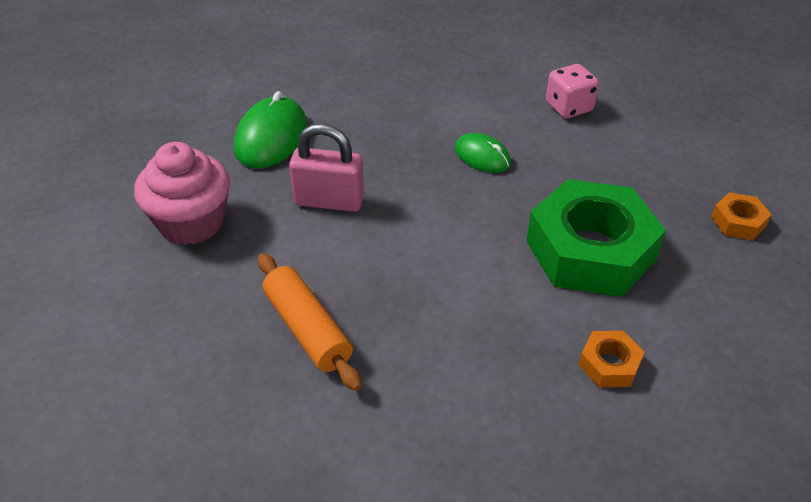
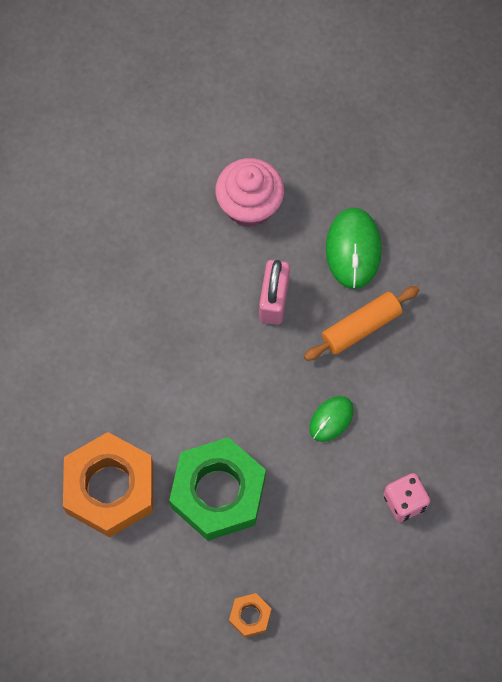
camera: 90 degrees right, 25 degrees up
(271, 137) = (353, 249): green mouse -> green mouse turned 75 degrees clockwise
(307, 329) = (145, 294): orange rolling pin -> orange rolling pin (361, 327)
(609, 364) = (110, 488): orange nut -> orange nut, size x2.35

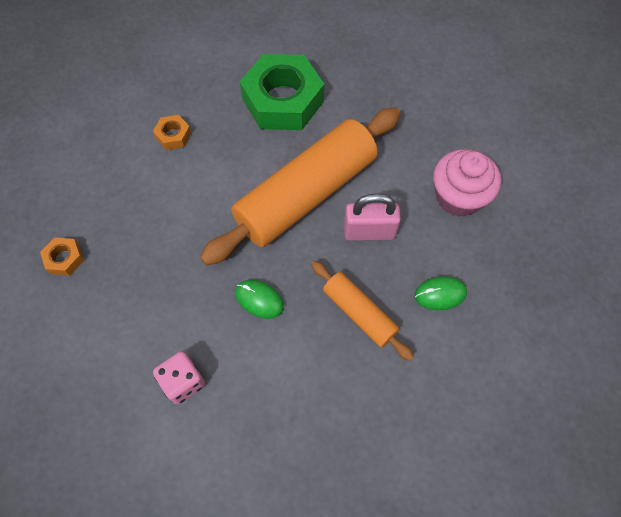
camera: 80 degrees right, 5 degrees down
(110, 488) = (173, 135): orange nut -> orange nut, size x0.43
(218, 355) = (306, 195): none -> orange rolling pin
(218, 492) = (177, 215): green nut -> green nut (283, 100)
(353, 249) = (440, 294): green mouse -> green mouse, size x0.61

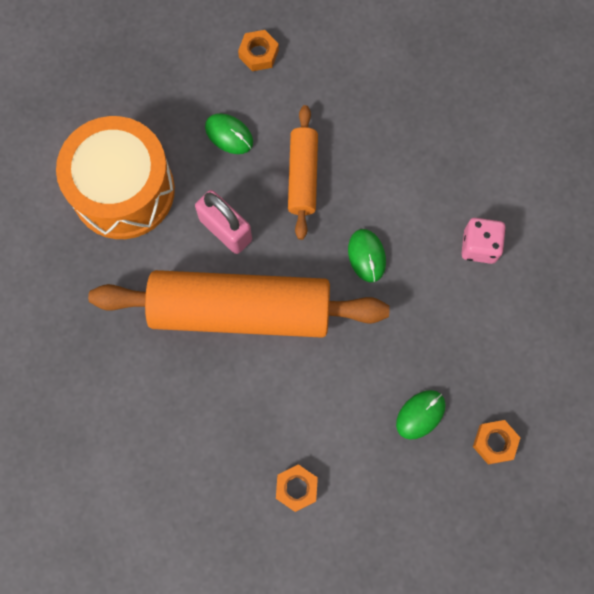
camera: 135 degrees left, 10 degrees up
(130, 234) = (420, 414): none -> green mouse
(283, 100) = (160, 429): green nut -> none
(458, 197) = (123, 190): pink cupcake -> orange drum
(493, 375) = (258, 53): none -> orange nut

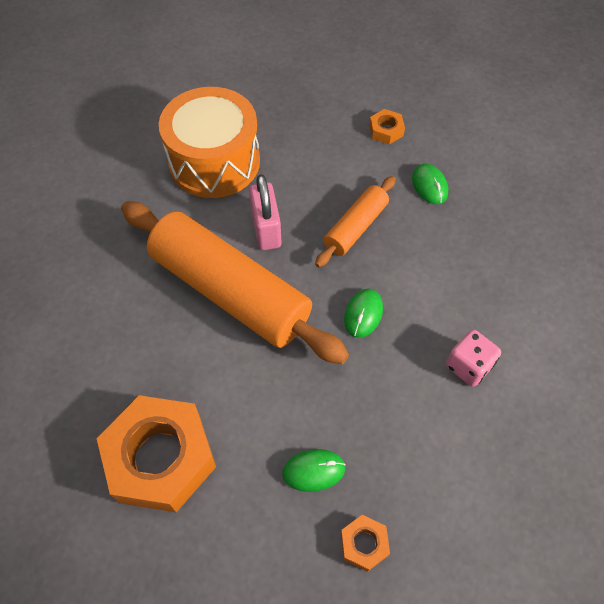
camera: 35 degrees right, 15 degrees down
(229, 135) = (321, 169): green mouse -> green mouse (429, 185)
(296, 488) = (161, 458): orange nut -> orange nut, size x2.35

